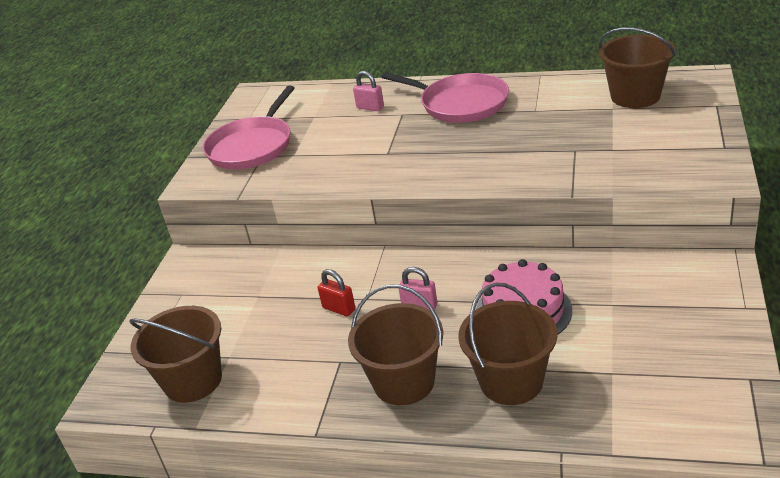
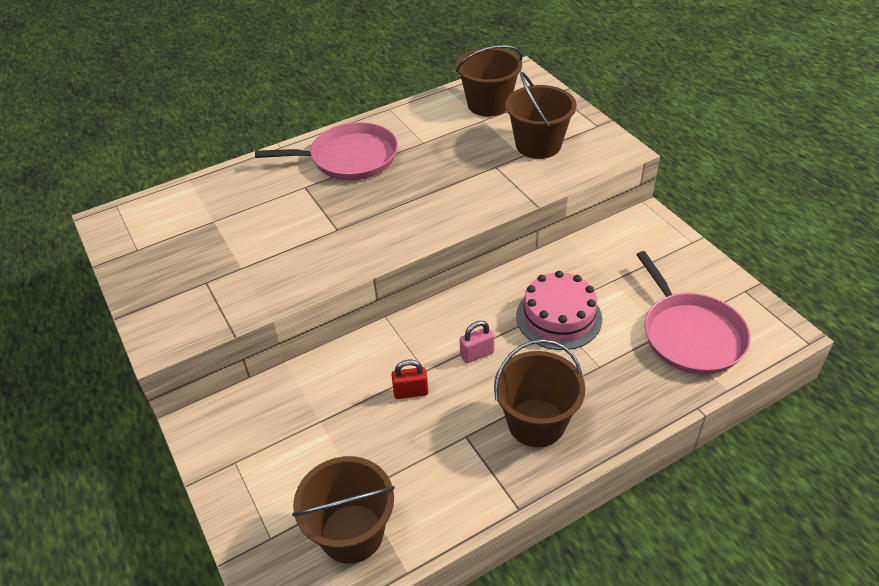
camera: 45 degrees left, 10 degrees up
(252, 146) = (181, 277): pink pan -> pink pan (690, 334)
(370, 107) = (264, 191): pink padlock -> none
(511, 381) = (610, 376): brown bucket -> brown bucket (538, 145)

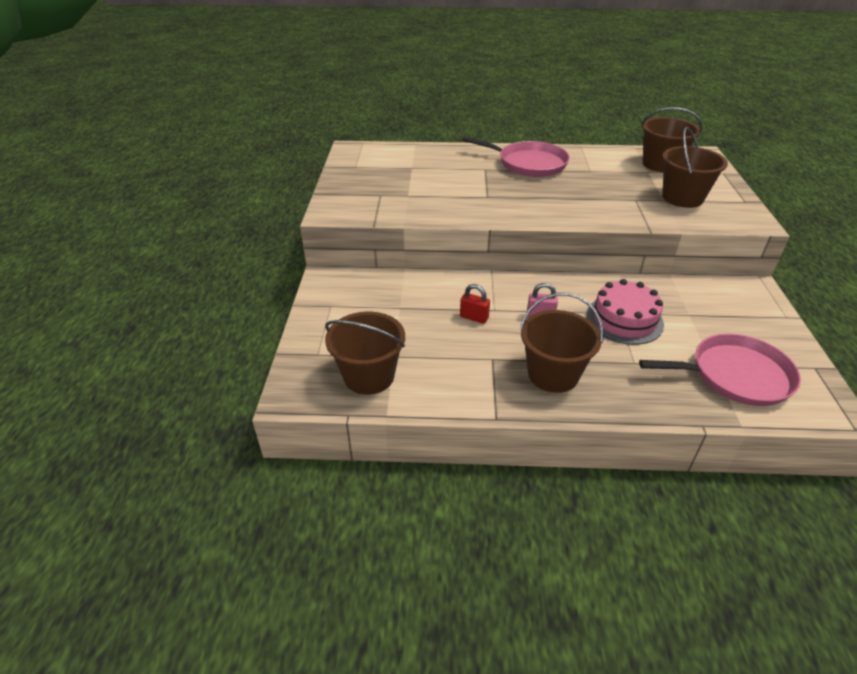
camera: 30 degrees right, 5 degrees down
(690, 334) = (735, 375): pink pan -> pink pan turned 105 degrees counterclockwise

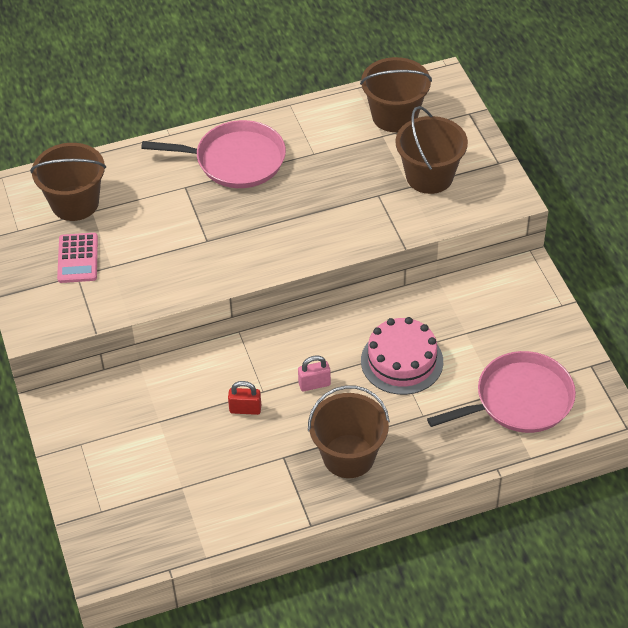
camera: 20 degrees left, 10 degrees up
(369, 376) = (168, 519): brown bucket -> brown bucket (75, 203)
(386, 187) = (78, 258): none -> pink calculator

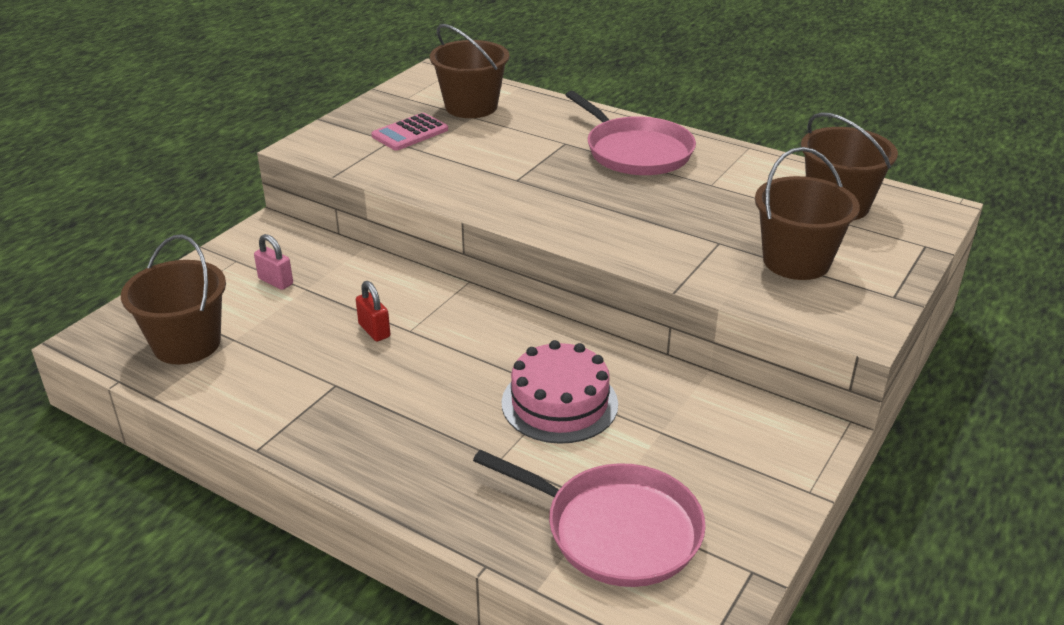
camera: 50 degrees right, 15 degrees down
(314, 384) = (456, 358): pink padlock -> pink padlock (276, 281)
(348, 456) = (381, 430): brown bucket -> brown bucket (187, 344)

